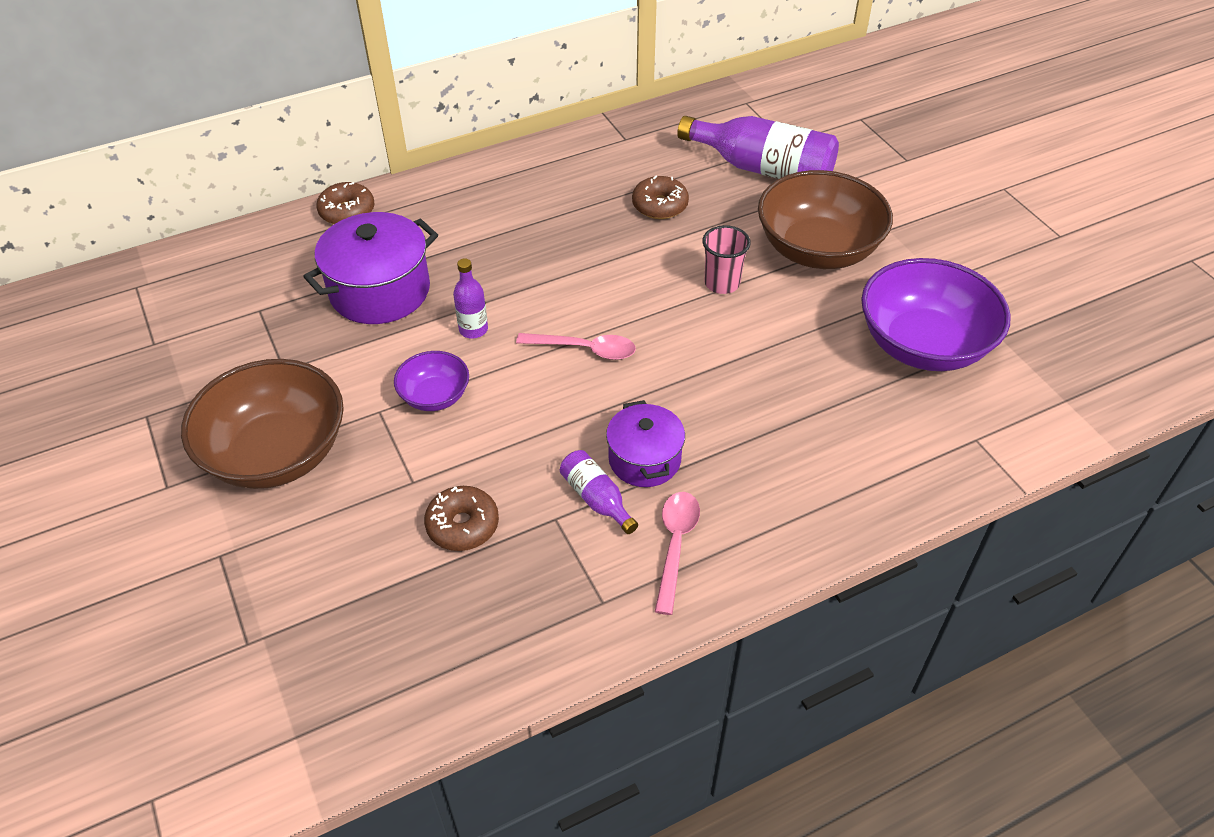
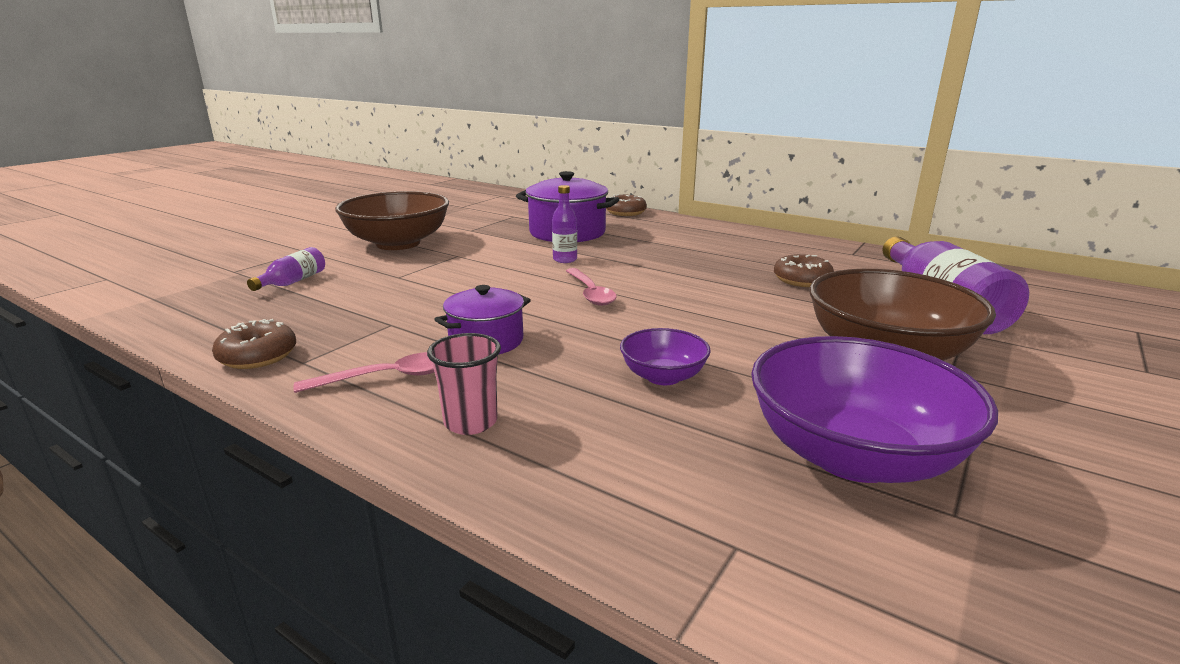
camera: 60 degrees right, 25 degrees down
(435, 396) = (486, 264): purple bowl -> purple bowl (663, 376)
(463, 525) = (365, 298): brown donut -> brown donut (258, 356)
(596, 499) = (424, 333): purple bottle -> purple bottle (293, 282)
(722, 283) = (752, 322): pink cup -> pink cup (470, 422)

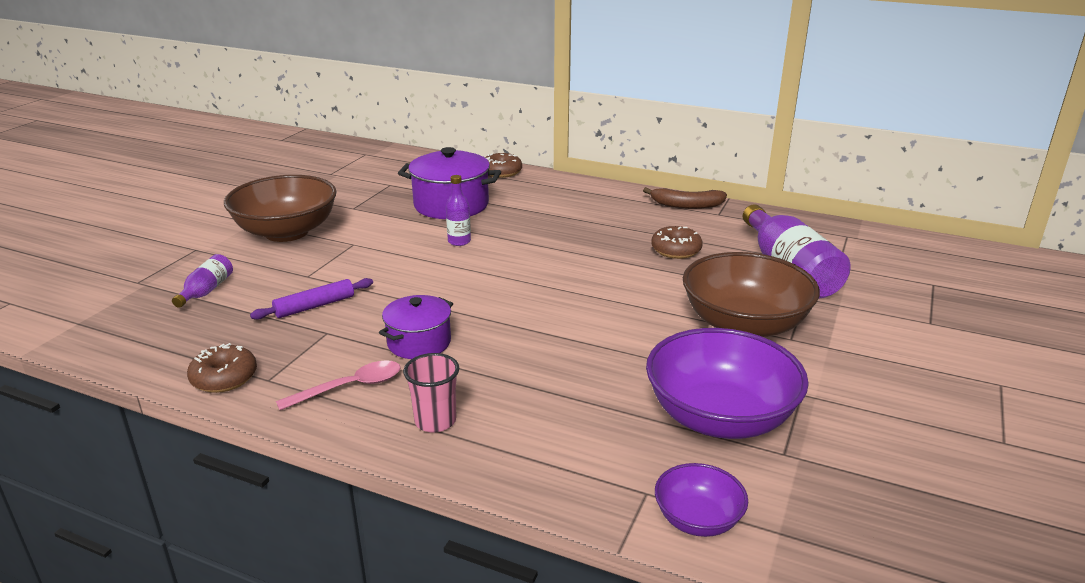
camera: 10 degrees left, 5 degrees up
(391, 301) = (315, 306): none -> purple rolling pin
(590, 293) = (494, 281): pink spoon -> none
(663, 376) = (574, 364): purple bowl -> purple bowl (697, 519)
(816, 245) = (686, 205): none -> brown banana

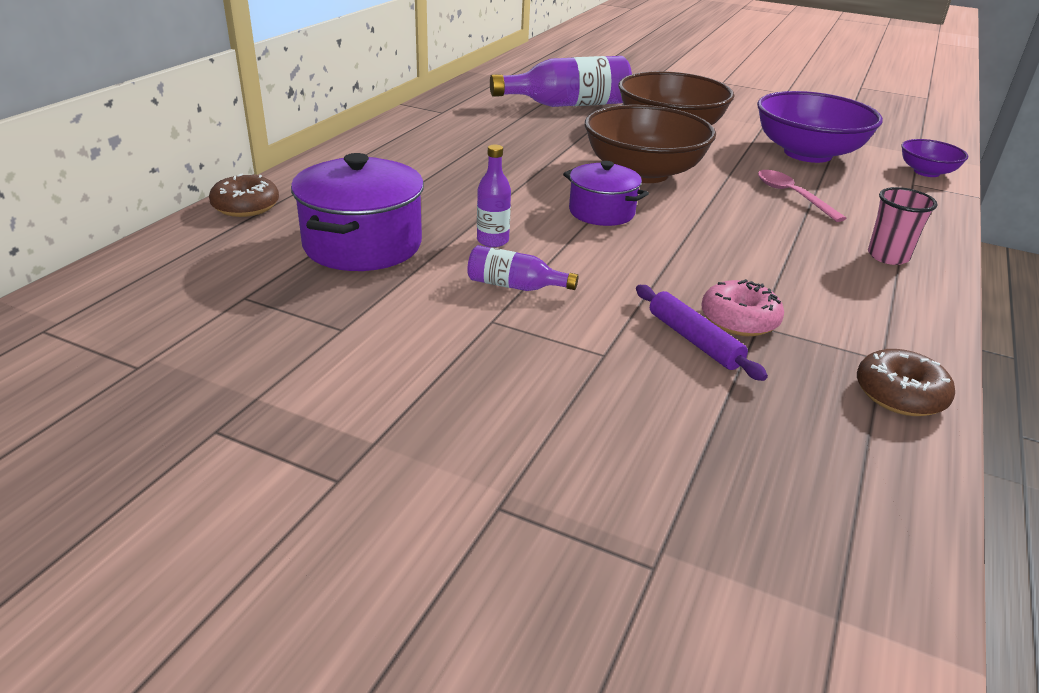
camera: 90 degrees left, 5 degrees up
(206, 291) = (671, 456): purple bottle -> purple bottle (515, 286)
(286, 232) = (433, 393): brown bowl -> brown bowl (643, 173)
(336, 325) = (739, 320): none -> pink donut
(350, 387) = (863, 303): pink spoon -> pink spoon (792, 196)
(419, 343) = (756, 265): purple pot -> purple pot (601, 212)
(676, 250) = (526, 137): brown donut -> none
(686, 205) = (415, 121): brown banana -> none

